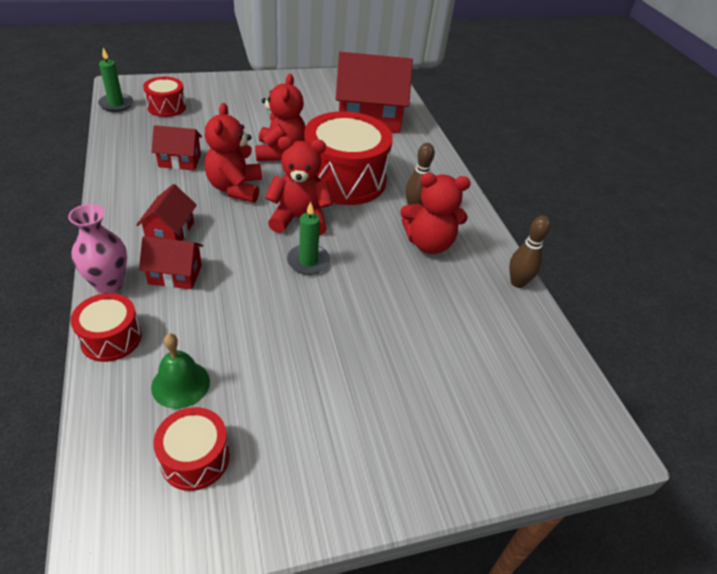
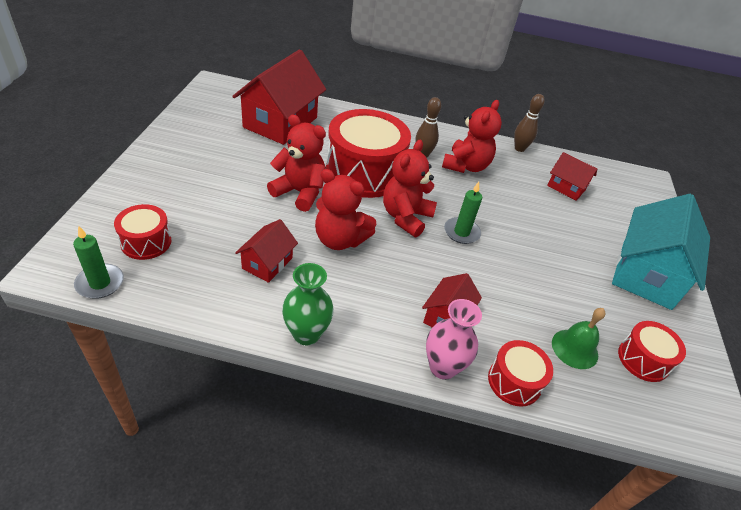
camera: 65 degrees left, 0 degrees up
(112, 199) = (306, 334): none -> green vase
(170, 232) = (384, 303): red house -> red house (566, 187)
(366, 452) = (646, 273): none -> turquoise house

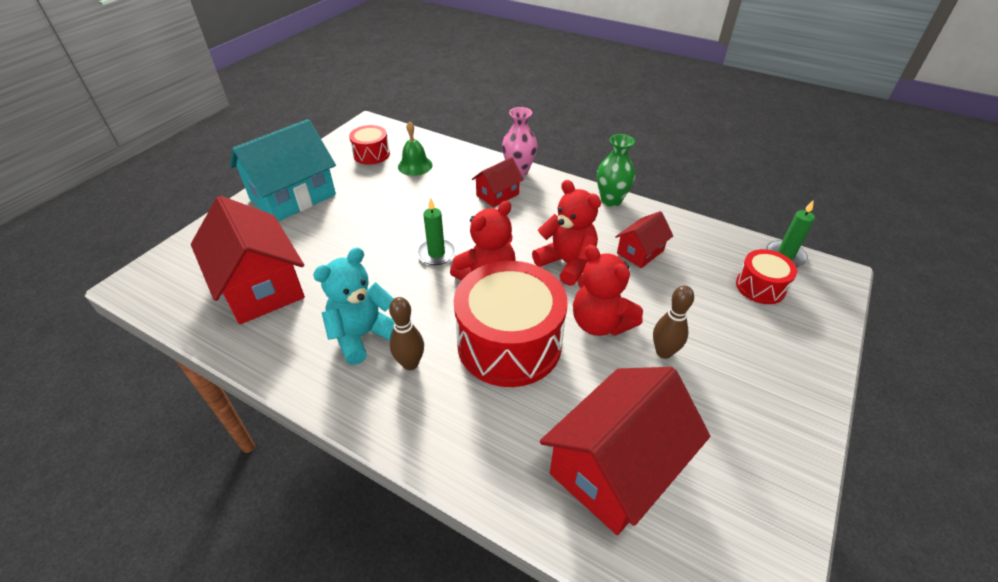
camera: 155 degrees left, 0 degrees up
(466, 166) = (363, 335): red teddy bear -> turquoise teddy bear
(514, 381) = (474, 158): red drum -> none
(519, 148) = (252, 357): brown bowling pin -> brown bowling pin (664, 352)
(566, 187) = (260, 287): red house -> red house, size x1.97

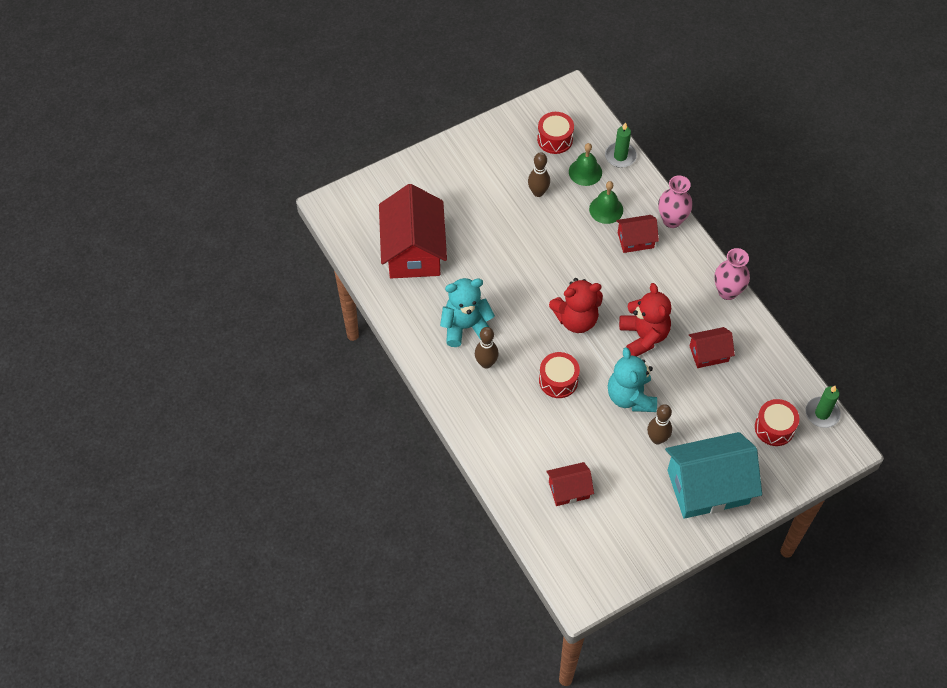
camera: 30 degrees right, 15 degrees up
(293, 197) = (468, 165): turquoise house -> turquoise house (708, 487)
(378, 193) = (538, 192): none -> brown bowling pin
(436, 253) = (551, 279): green candle -> green candle (620, 156)
(453, 183) = (606, 209): none -> green bell
(509, 343) = (558, 380): red drum -> red drum, size x0.50
(600, 323) = (630, 397): red teddy bear -> turquoise teddy bear
(611, 200) = (727, 291): green vase -> pink vase
(615, 467) = (569, 490): red house -> red house, size x0.51

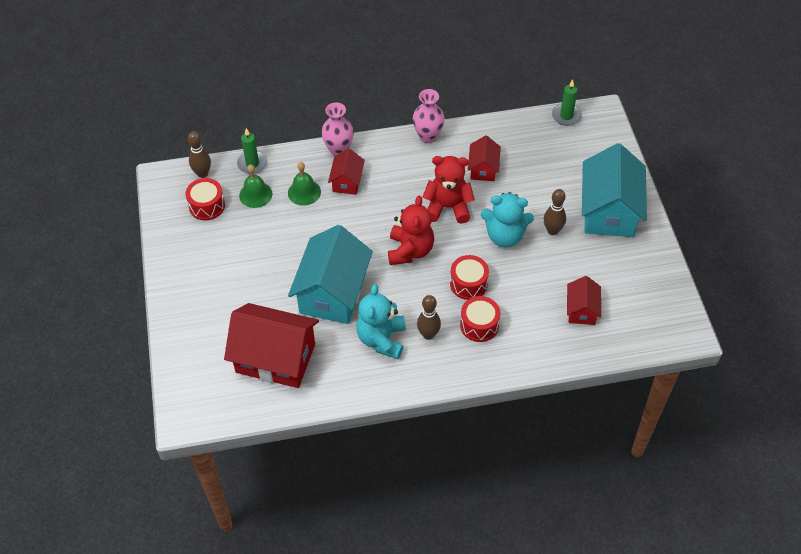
camera: 70 degrees left, 5 degrees down
(500, 271) = (333, 293): none -> turquoise house
(538, 192) = (259, 237): brown bowling pin -> brown bowling pin (202, 173)
(774, 428) = (569, 150): red drum -> red drum (479, 325)

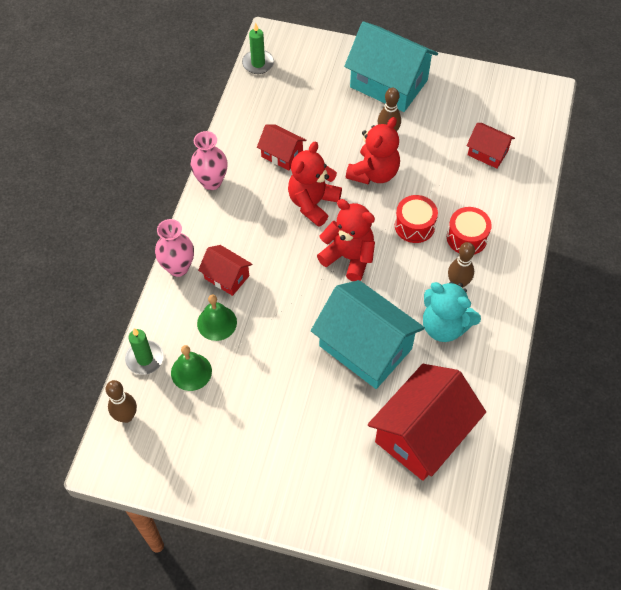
camera: 65 degrees left, 5 degrees up
(207, 206) = (177, 428): red drum -> none
(505, 236) = (373, 173): turquoise teddy bear -> red teddy bear

